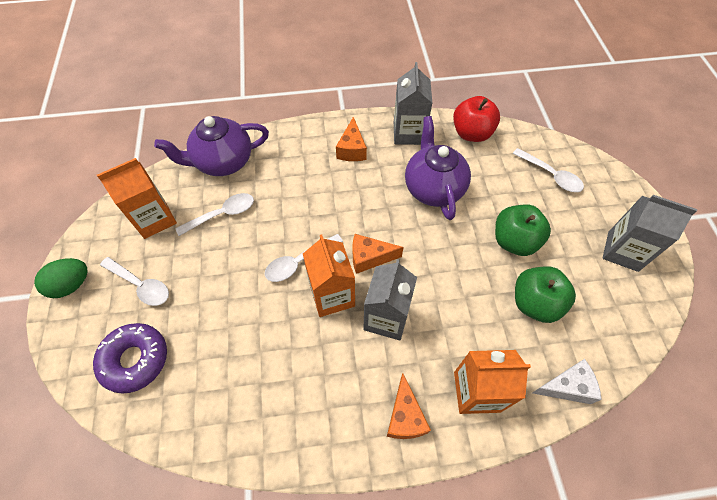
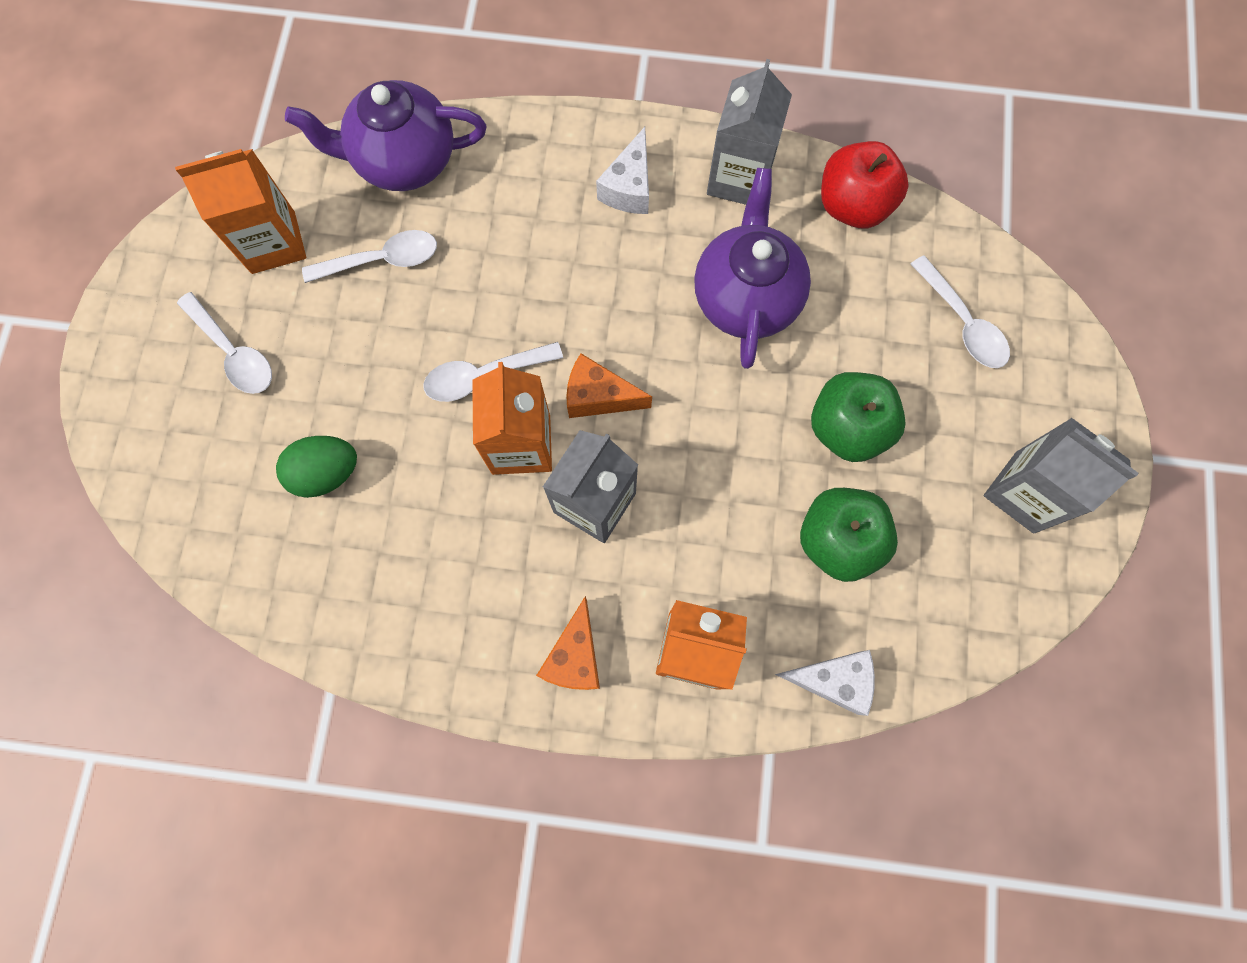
camera: 15 degrees right, 15 degrees up
(71, 285) = (131, 325): green egg -> green egg (326, 473)
(135, 360) = (207, 469): purple donut -> none
(352, 149) = (629, 187): orange cheese -> white cheese

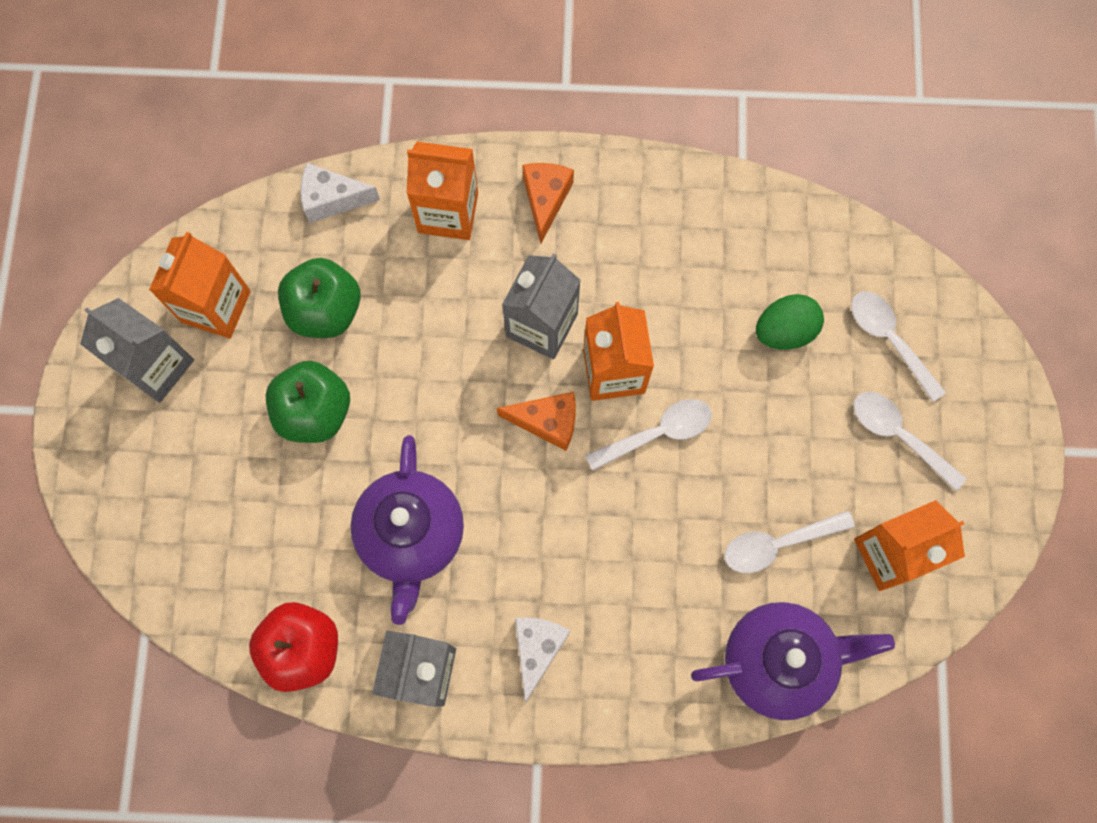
camera: 175 degrees right, 0 degrees up
(962, 323) = (199, 526): white spoon -> white spoon (889, 340)
(963, 556) = (216, 306): none -> orange carton

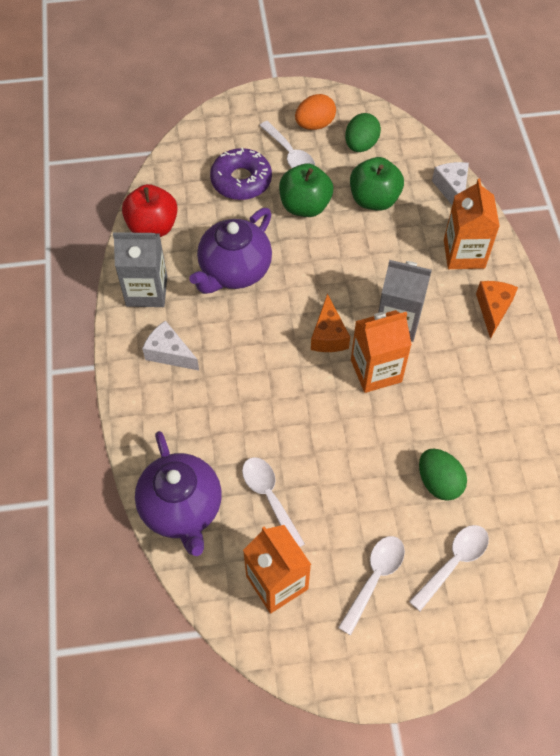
camera: 80 degrees right, 15 degrees down
(156, 366) = (315, 124): grey carton -> orange egg
(216, 306) = (361, 145): orange carton -> green egg
(242, 498) = (241, 180): none -> purple donut
(411, 535) = (234, 271): purple teapot -> purple teapot turned 45 degrees counterclockwise
(537, 649) = (169, 353): white cheese -> white cheese turned 150 degrees counterclockwise
(545, 200) = (493, 309): orange cheese -> orange cheese turned 75 degrees counterclockwise
(657, 433) = (336, 405): white spoon -> white spoon (290, 154)

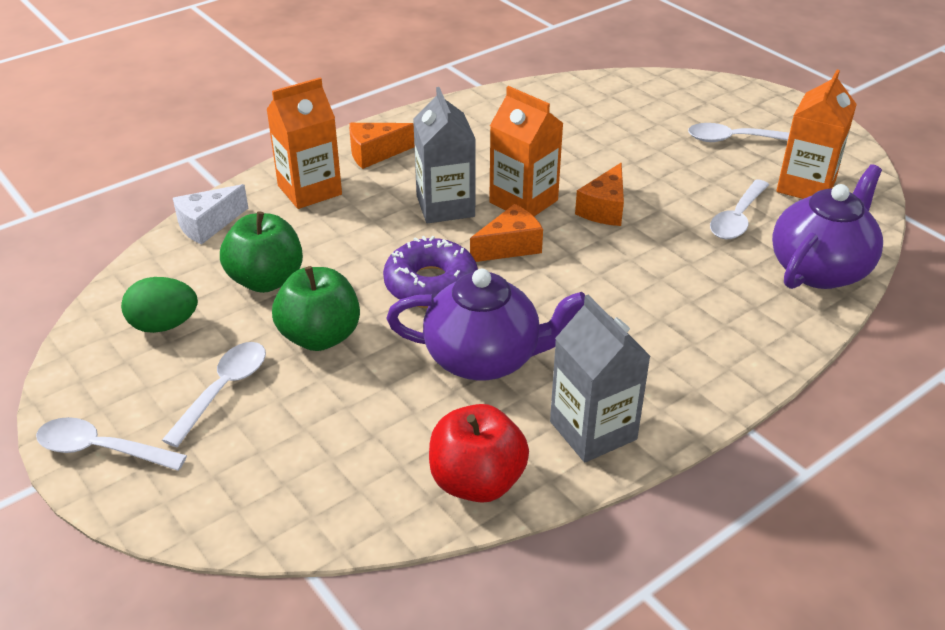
camera: 120 degrees left, 20 degrees down
(169, 353) = (661, 362): white cheese -> none
(241, 180) = (312, 421): purple donut -> purple donut (431, 284)
(315, 124) = (141, 387): orange egg -> none
(335, 416) = (604, 209): none -> orange cheese
(439, 482) = (606, 133): green egg -> none
(453, 563) = (670, 108): white spoon -> white spoon (101, 449)

